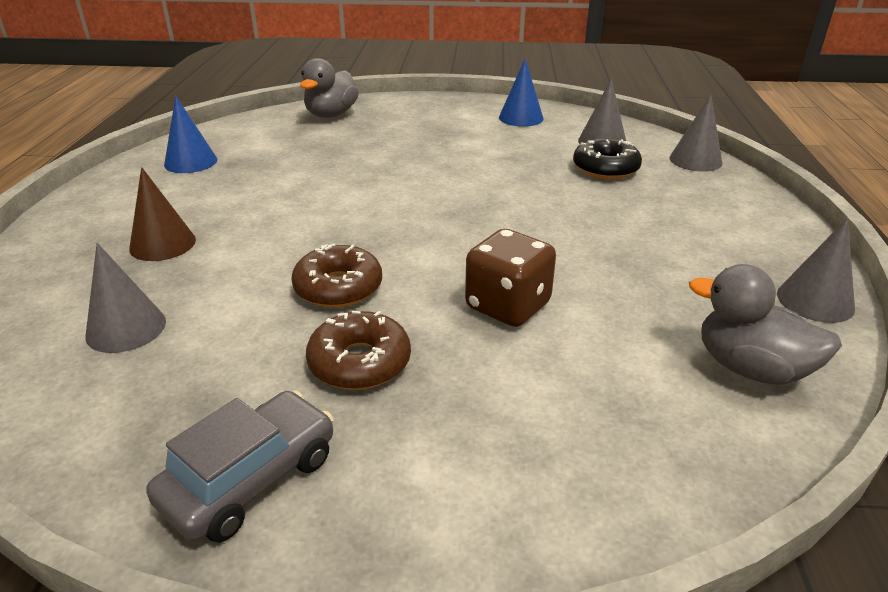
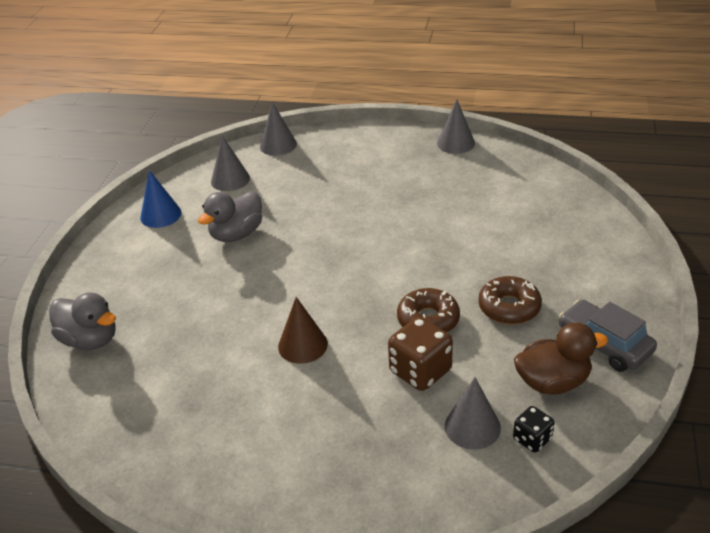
camera: 80 degrees left, 5 degrees up
(76, 382) = (532, 439): none -> black dice
(162, 244) = (351, 430): brown cone -> brown cone (302, 345)
(179, 407) = (552, 382): none -> brown duck
(191, 162) = (177, 441): blue cone -> none
(507, 306) = (454, 246): brown dice -> brown dice (420, 371)
(605, 168) = (279, 185): black donut -> none
(750, 368) = (511, 175): grey duck -> grey duck (236, 234)

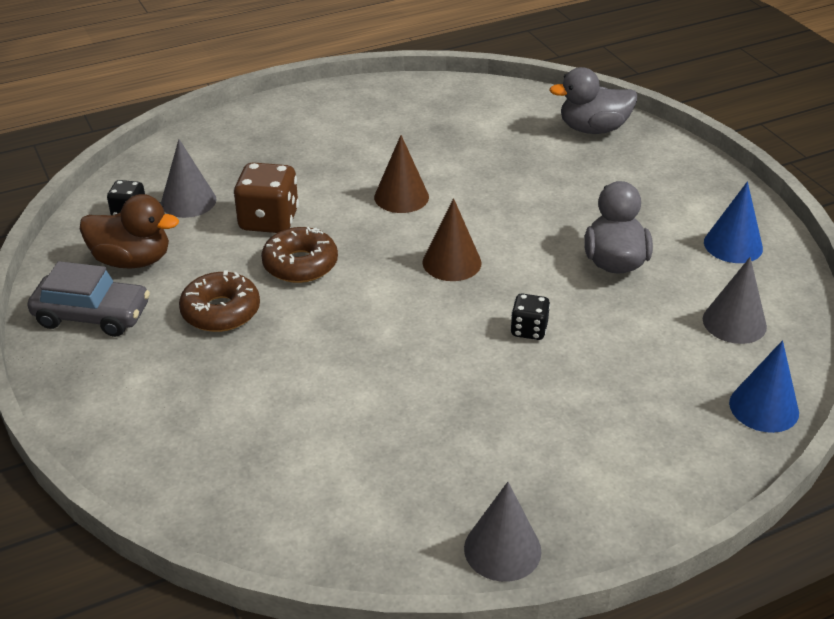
camera: 140 degrees right, 0 degrees up
(278, 145) = (764, 407): grey cone -> blue cone
(329, 276) = (451, 262): none -> brown cone
(335, 218) = (529, 330): none -> black dice
(552, 382) = (132, 260): brown duck -> brown duck turned 120 degrees counterclockwise

